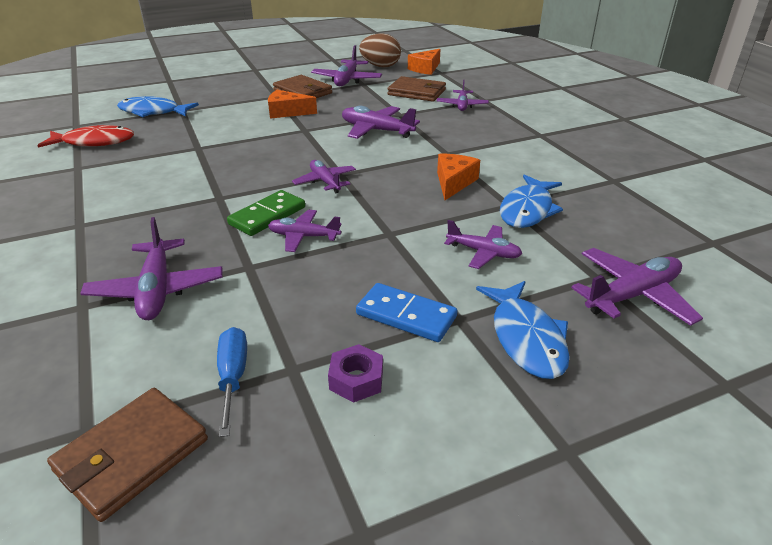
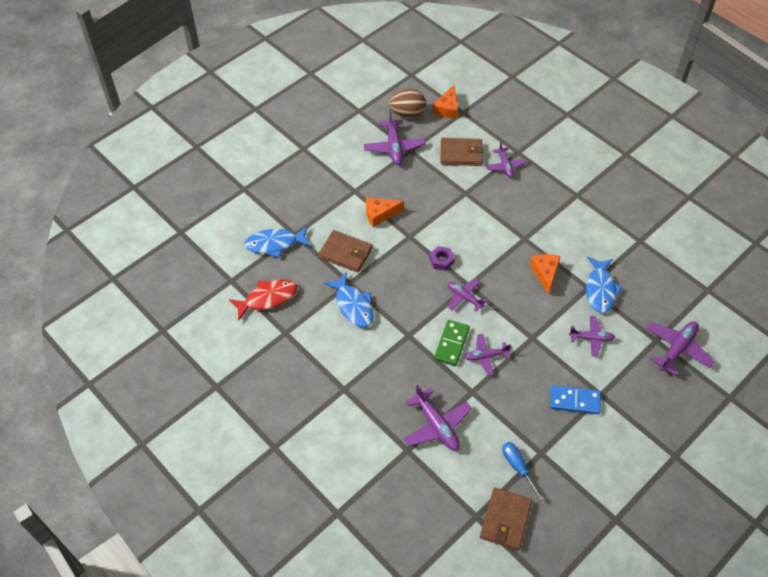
camera: 20 degrees left, 20 degrees up
(302, 92) = (370, 178): brown wallet -> brown wallet (345, 253)
(356, 379) = (573, 449): purple nut -> purple nut (441, 261)
(376, 130) = (462, 222): purple plane -> none
(526, 338) = (637, 397): blue fish -> blue fish (353, 305)

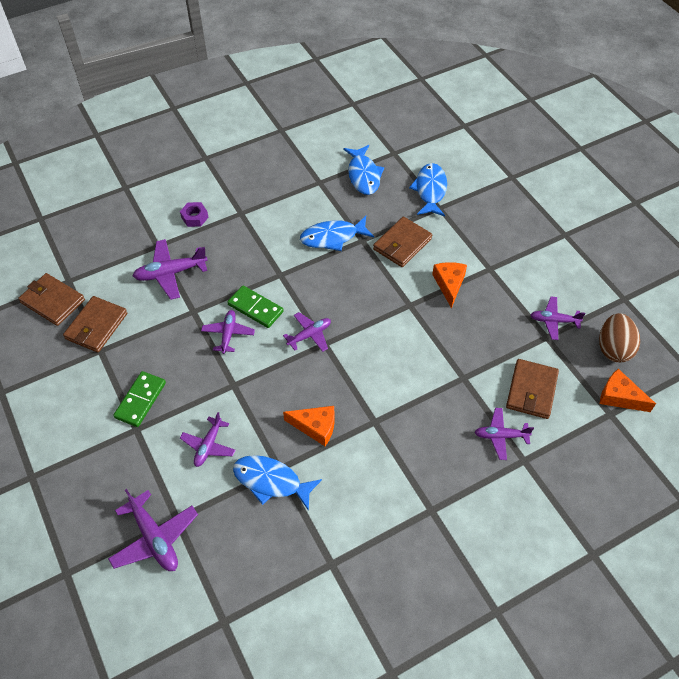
camera: 105 degrees right, 0 degrees up
(267, 298) = (363, 175): red fish -> blue fish
(394, 147) = (554, 321): purple plane -> purple plane, size x0.66
(441, 261) = (366, 326): purple nut -> purple nut (195, 217)
(517, 467) = (96, 326): blue screwdriver -> brown wallet
(574, 401) = (140, 400): blue domino -> green domino

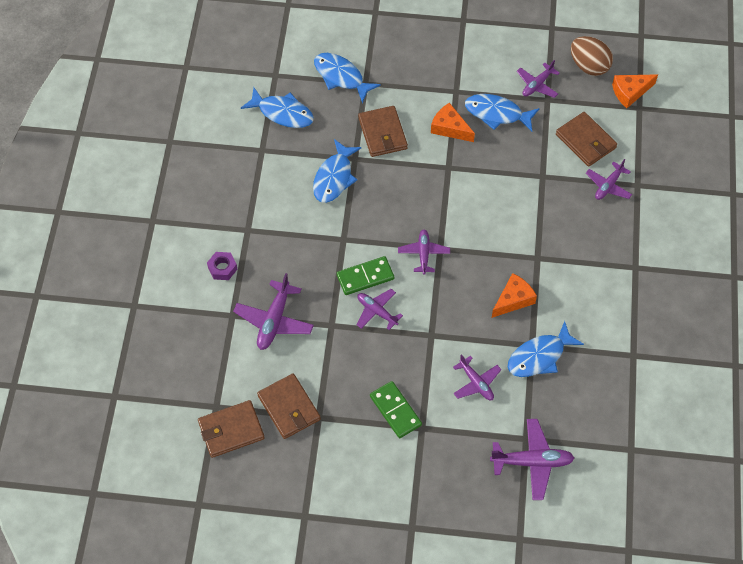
camera: 55 degrees left, 5 degrees up
(495, 309) = (497, 114): none -> blue fish

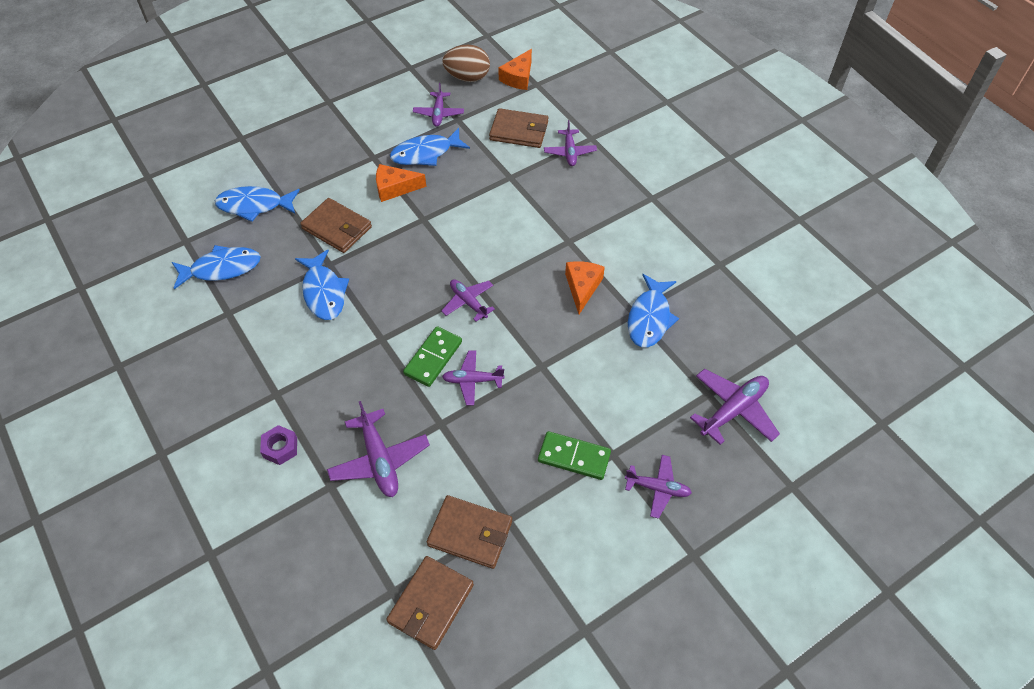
camera: 40 degrees left, 5 degrees down
(476, 383) = (620, 378): purple plane -> purple plane (657, 488)

